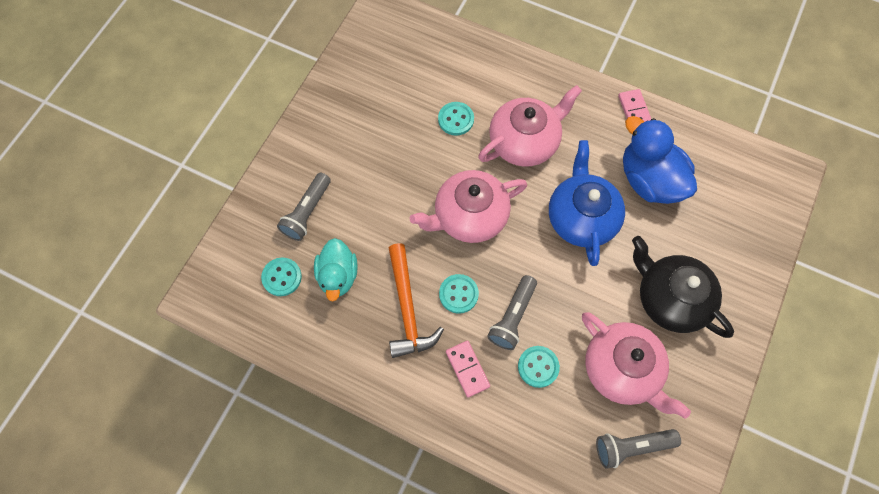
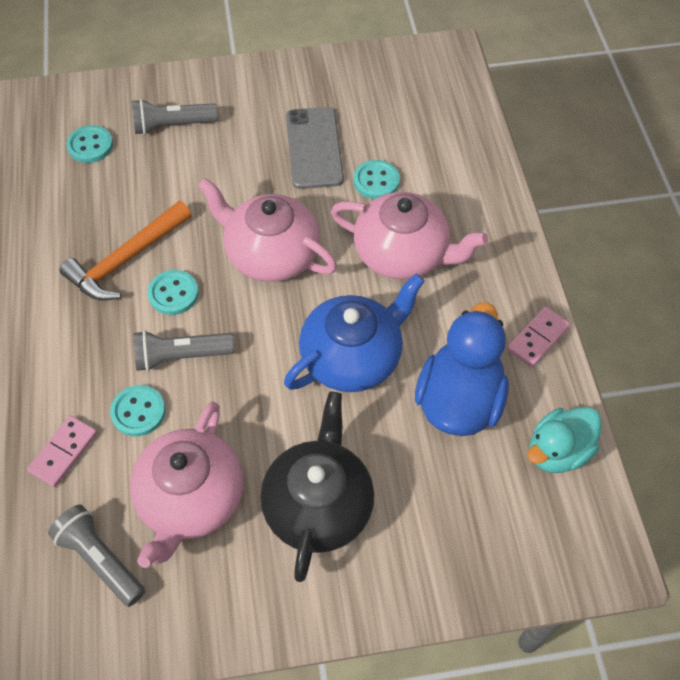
camera: 55 degrees right, 10 degrees down
(338, 276) = (122, 186): turquoise duck -> turquoise duck (558, 451)
(399, 137) = (314, 148): none -> grey phone
(467, 369) = (93, 347): pink domino -> pink domino (63, 452)

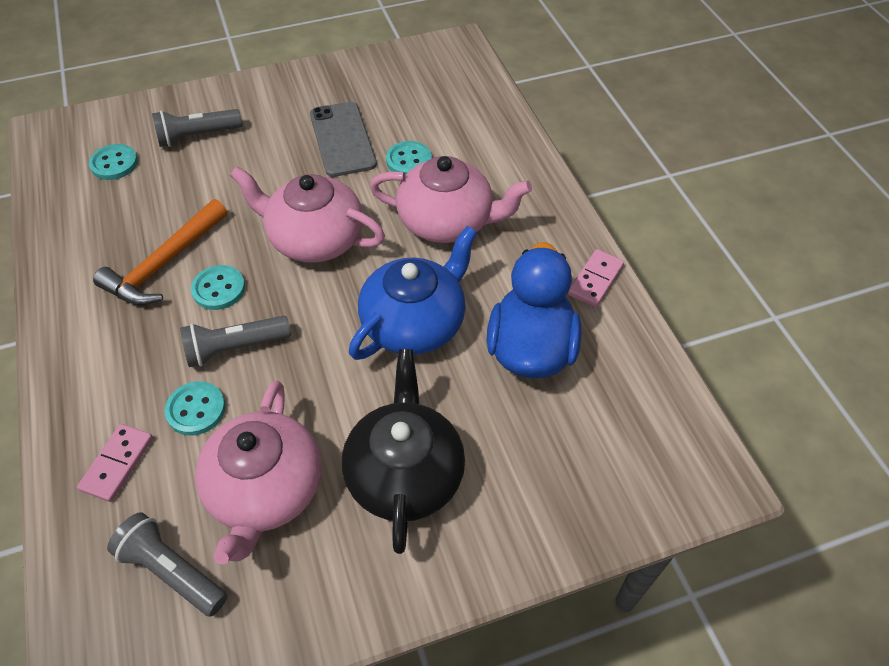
camera: 10 degrees left, 5 degrees down
(558, 451) = (639, 382): turquoise duck -> none

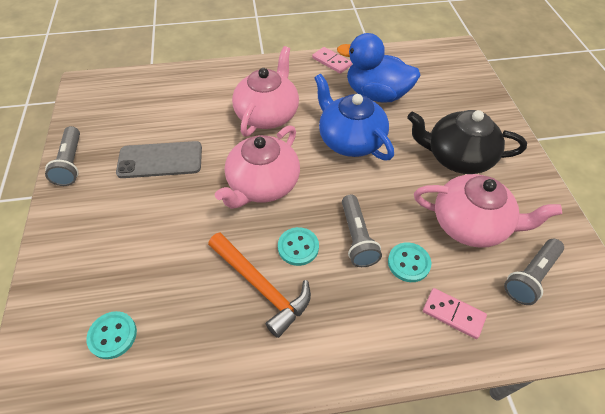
camera: 80 degrees left, 0 degrees up
(197, 136) = (106, 261): grey flashlight -> grey flashlight (71, 163)
(409, 160) = (201, 125): turquoise button -> none

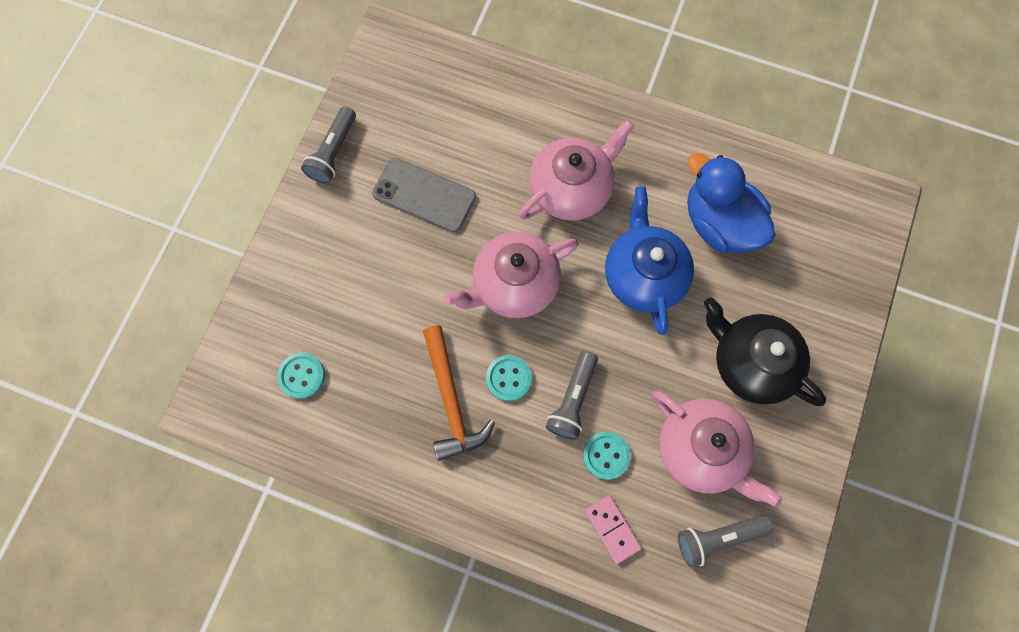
camera: 30 degrees right, 20 degrees up
(331, 62) = (697, 142): pink domino -> none

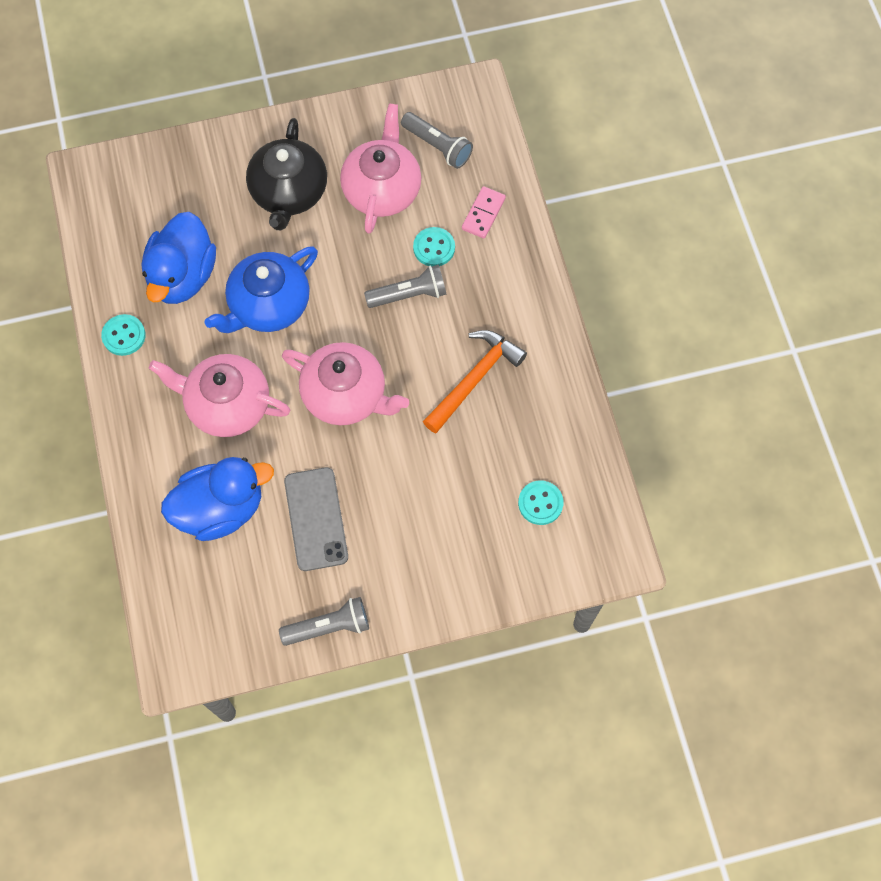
camera: 125 degrees left, 5 degrees down
(485, 133) = (220, 509): none -> blue duck
(508, 378) = (426, 349): turquoise button -> turquoise button (124, 336)

